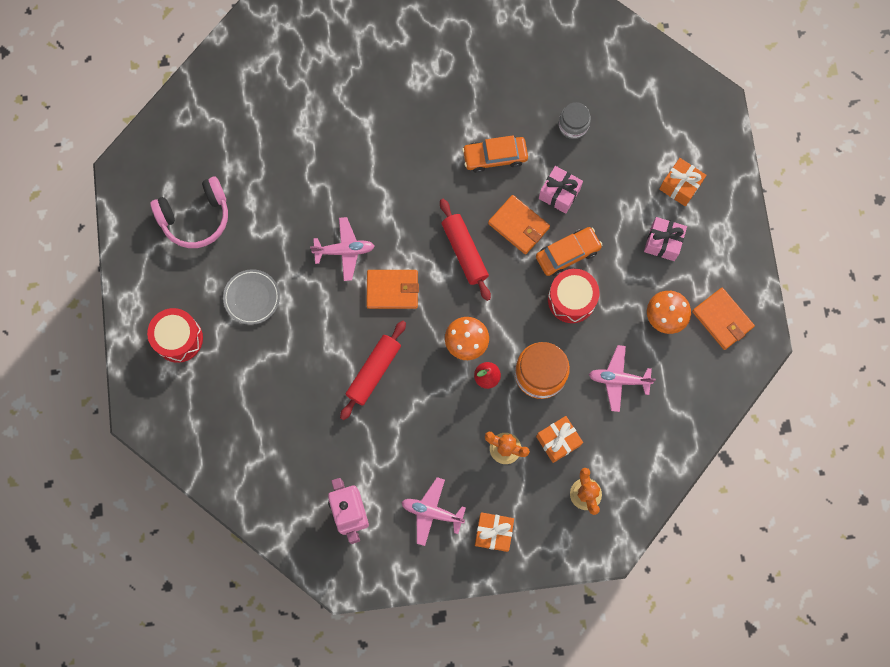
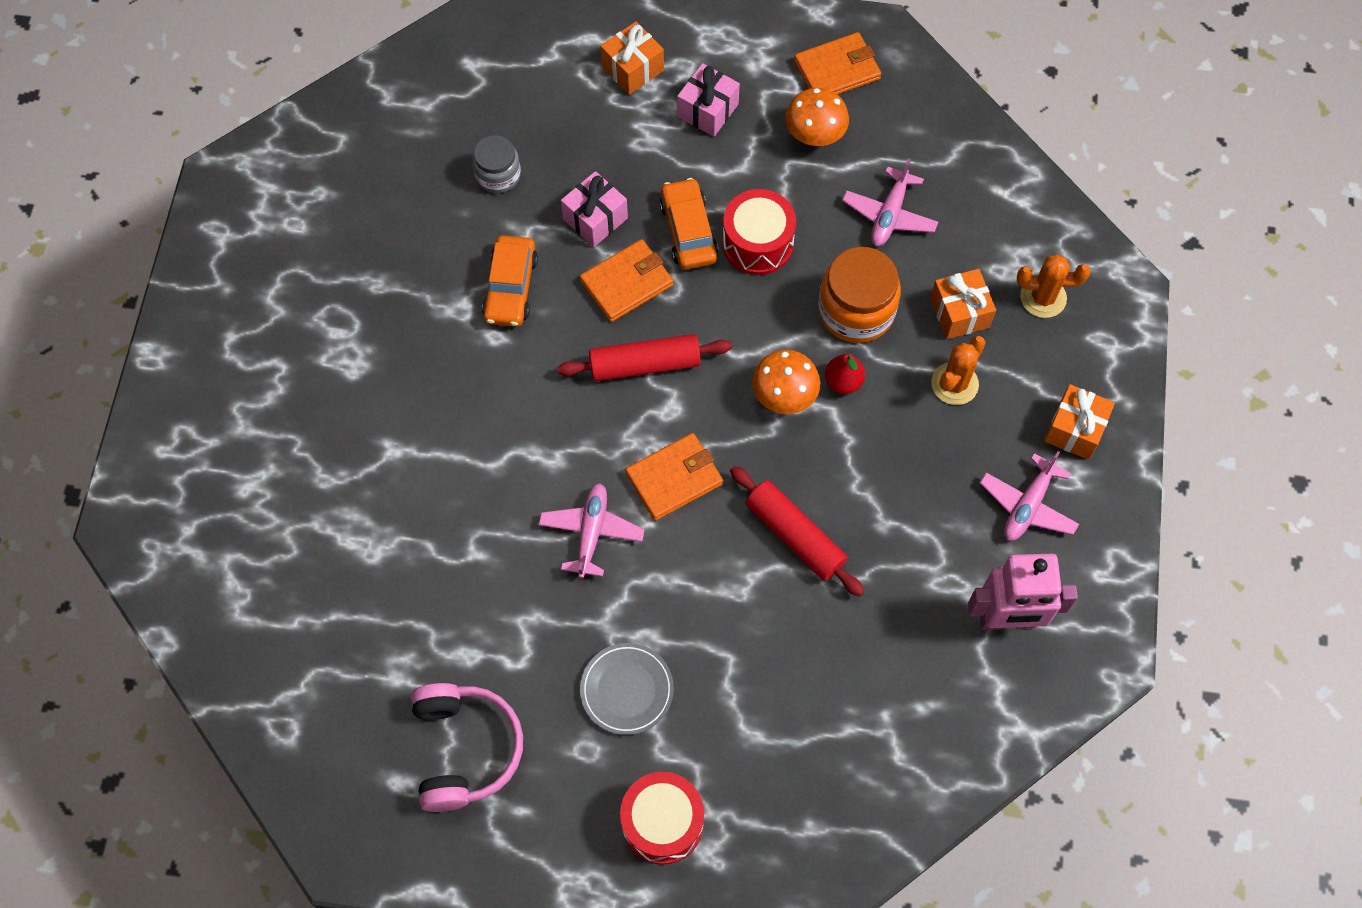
camera: 75 degrees left, 10 degrees down
(392, 290) = (674, 478): orange wallet -> orange wallet turned 45 degrees clockwise

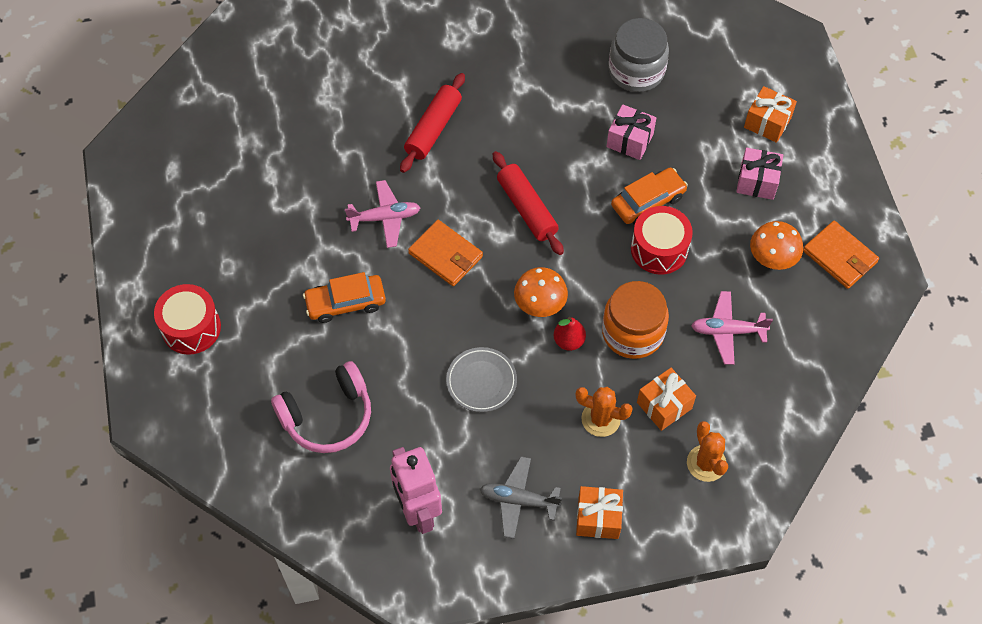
camera: 70 degrees right, 5 degrees down
(465, 749) = (206, 196): pink headphones -> pink headphones (328, 416)
(498, 175) = (636, 71): grey jar -> grey jar, size x1.64
(510, 287) = (551, 108): orange car -> orange car (345, 302)
(627, 283) = (587, 176): orange wallet -> none
(627, 690) = (278, 276): grey plate -> grey plate (481, 381)
(795, 536) = (431, 346): red rolling pin -> red rolling pin (433, 129)
(1028, 505) = (518, 500): pink plane -> grey plane

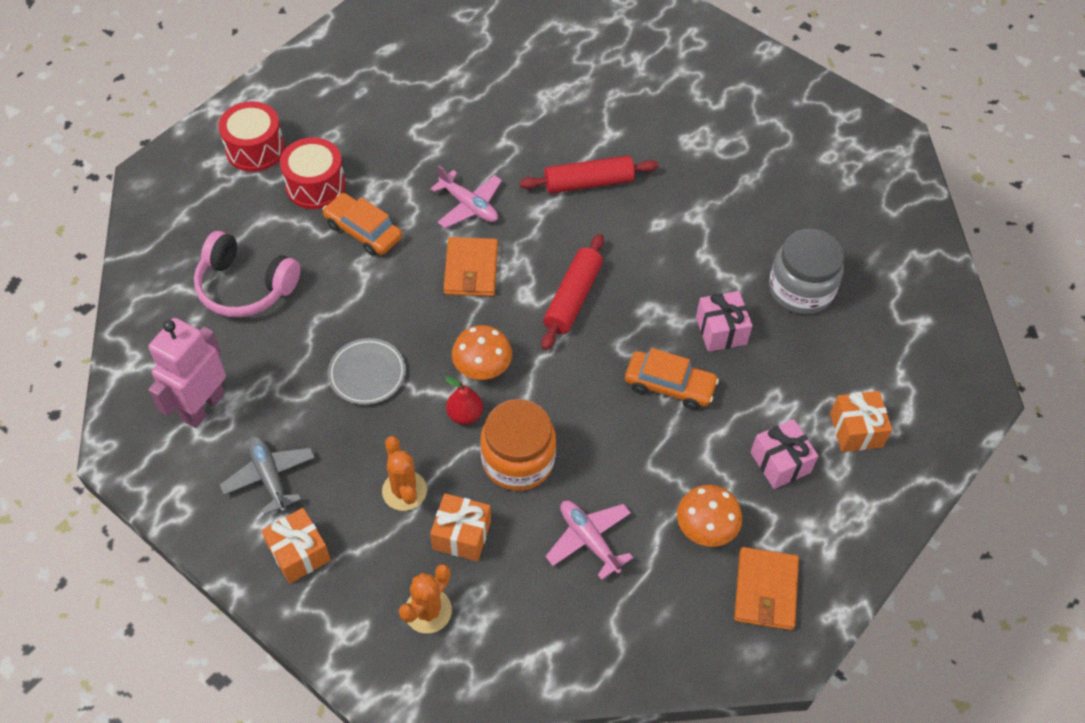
camera: 50 degrees right, 5 degrees down
(659, 249) = (626, 426): red drum -> red drum (315, 186)

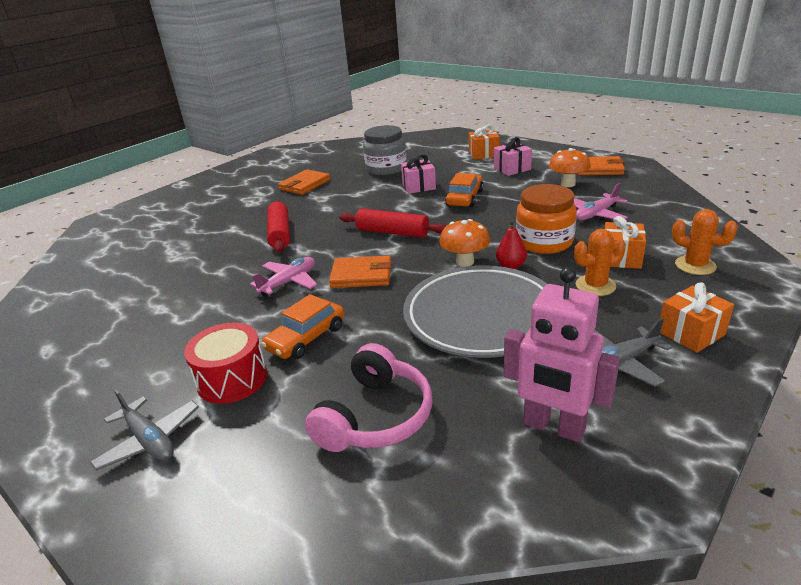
camera: 85 degrees left, 25 degrees down
(255, 149) = (149, 440): red drum -> grey plane
(367, 374) = (481, 317): grey plate -> grey plate, size x2.08
(745, 192) = (305, 185): none -> orange wallet

